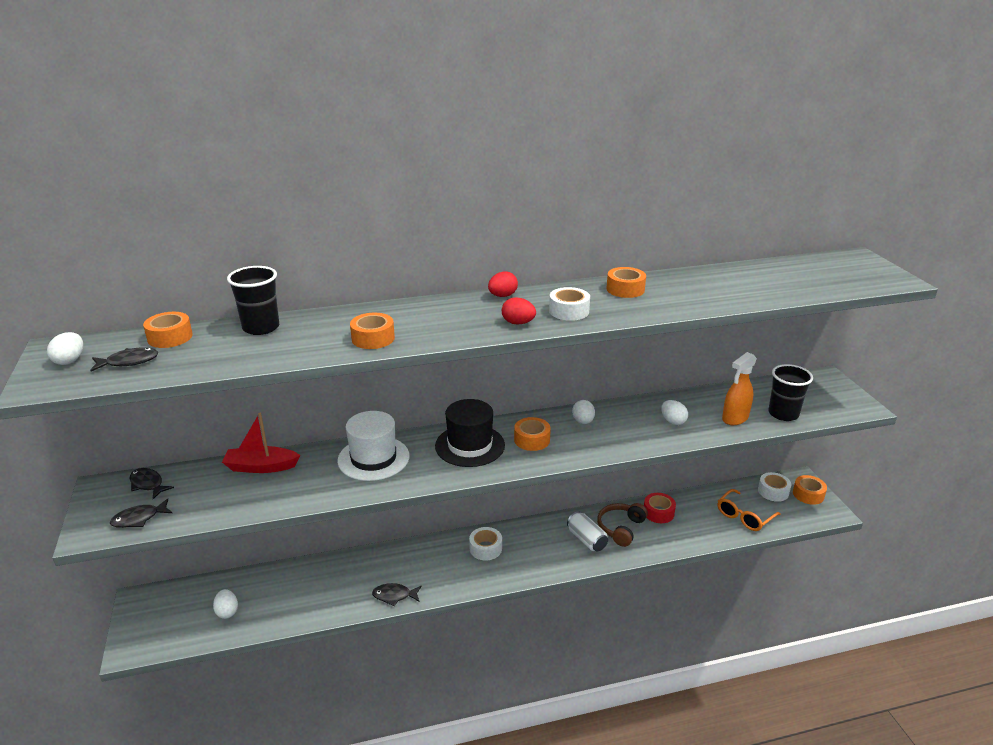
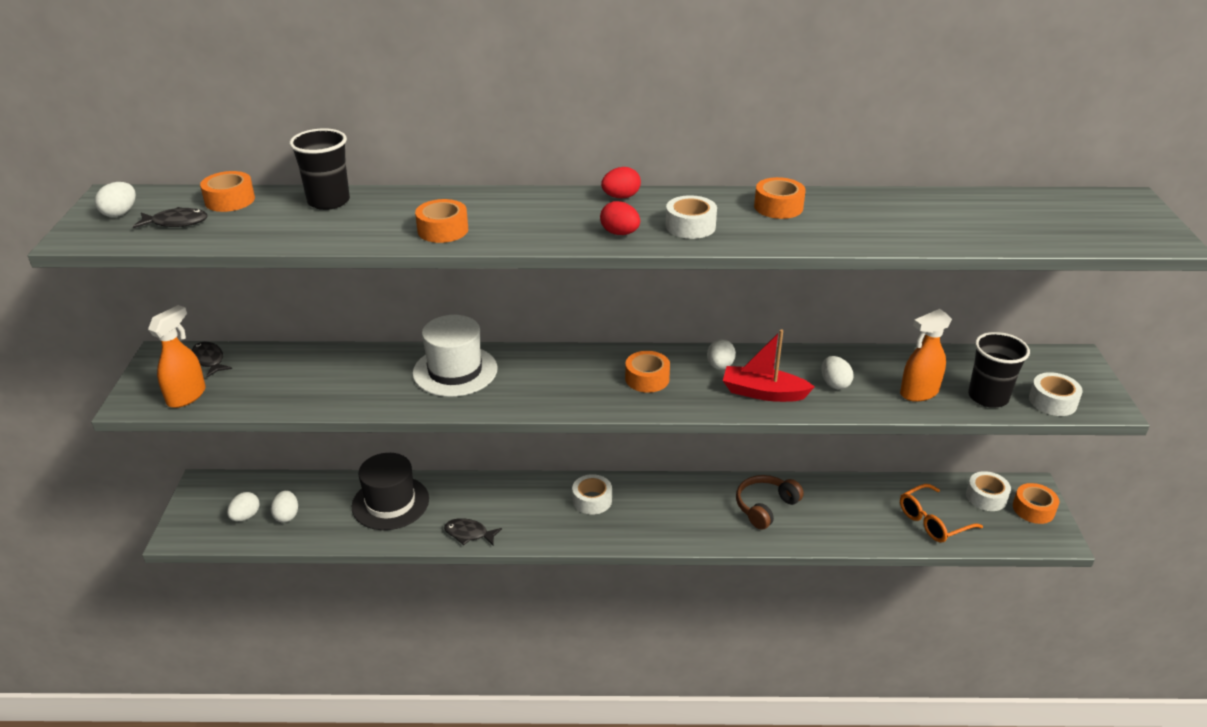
camera: 15 degrees right, 5 degrees up
(139, 519) = (187, 396): black fish -> orange spray bottle
(189, 620) = (245, 516): none -> white egg
(261, 467) = (330, 361): red boat -> red boat (763, 393)
(470, 445) = (570, 374): black hat -> black hat (390, 503)
(586, 539) = (717, 512): white can -> none
(658, 512) = (821, 496): red tape -> none
(827, 410) = (1052, 401): none -> white tape

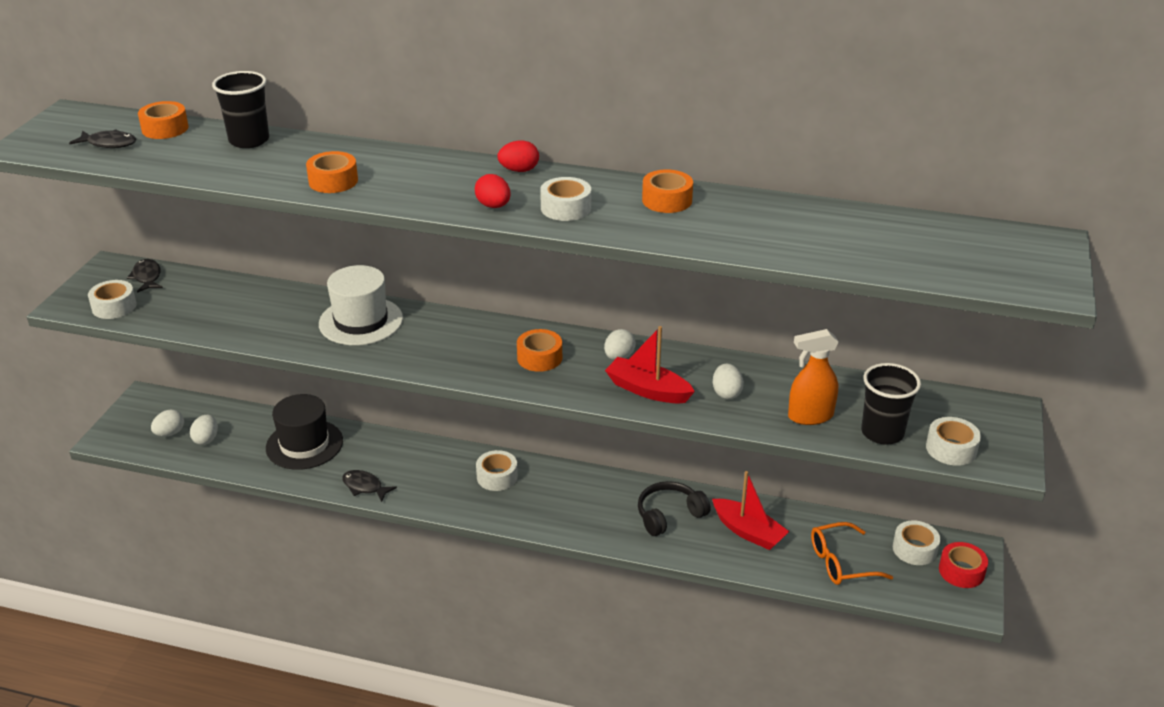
camera: 15 degrees right, 0 degrees up
(120, 213) = (68, 129): white egg -> none
(187, 396) = (114, 306): orange spray bottle -> white tape
(765, 507) = (669, 515): brown headphones -> black headphones
(841, 509) = (748, 532): none -> red boat
(1033, 509) = (961, 571): orange tape -> red tape

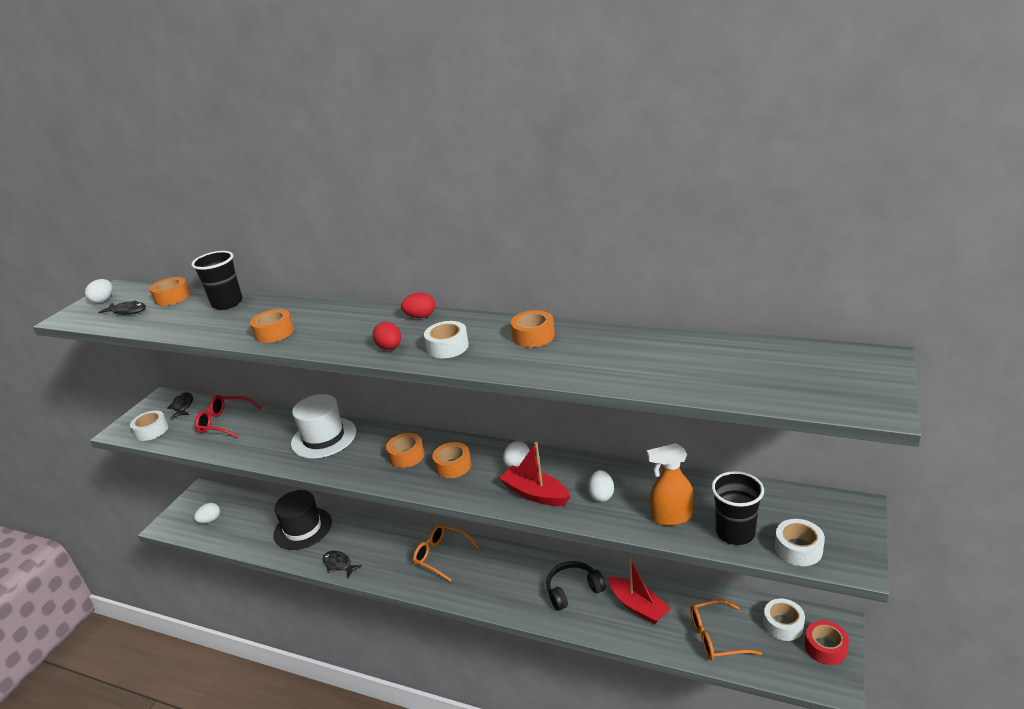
camera: 10 degrees right, 5 degrees down
(206, 439) = (234, 525): white egg -> white egg (103, 300)
(216, 299) = (224, 422): none -> red glasses
(477, 345) = (406, 456): none -> orange tape
(497, 477) = (441, 555): white tape -> orange glasses

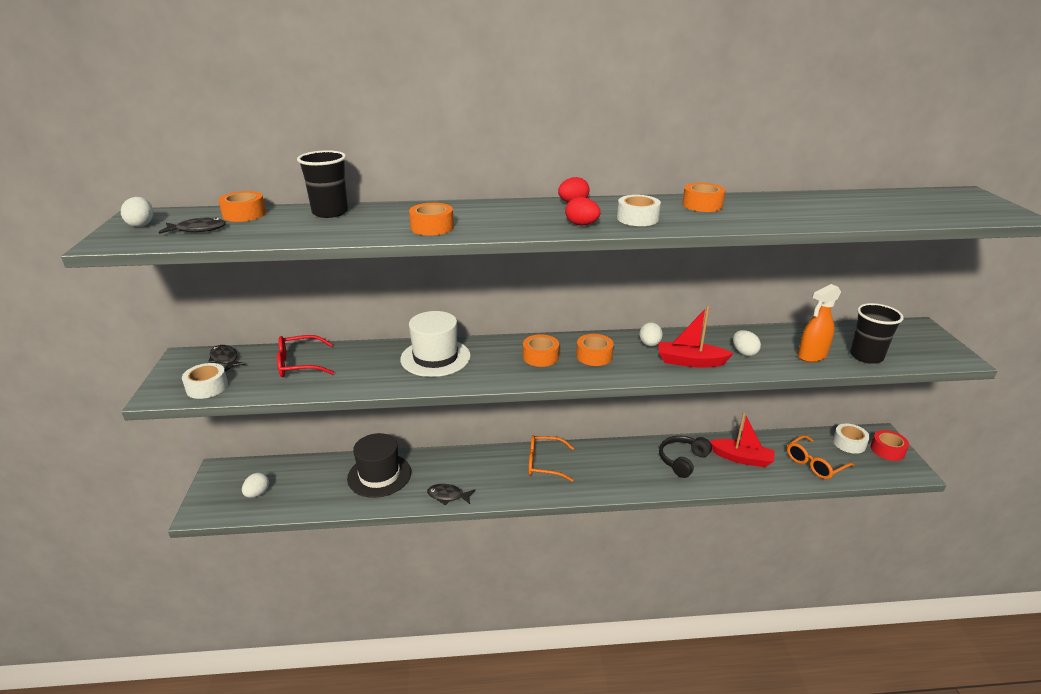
camera: 30 degrees left, 0 degrees up
(798, 549) = (916, 357): white tape -> none

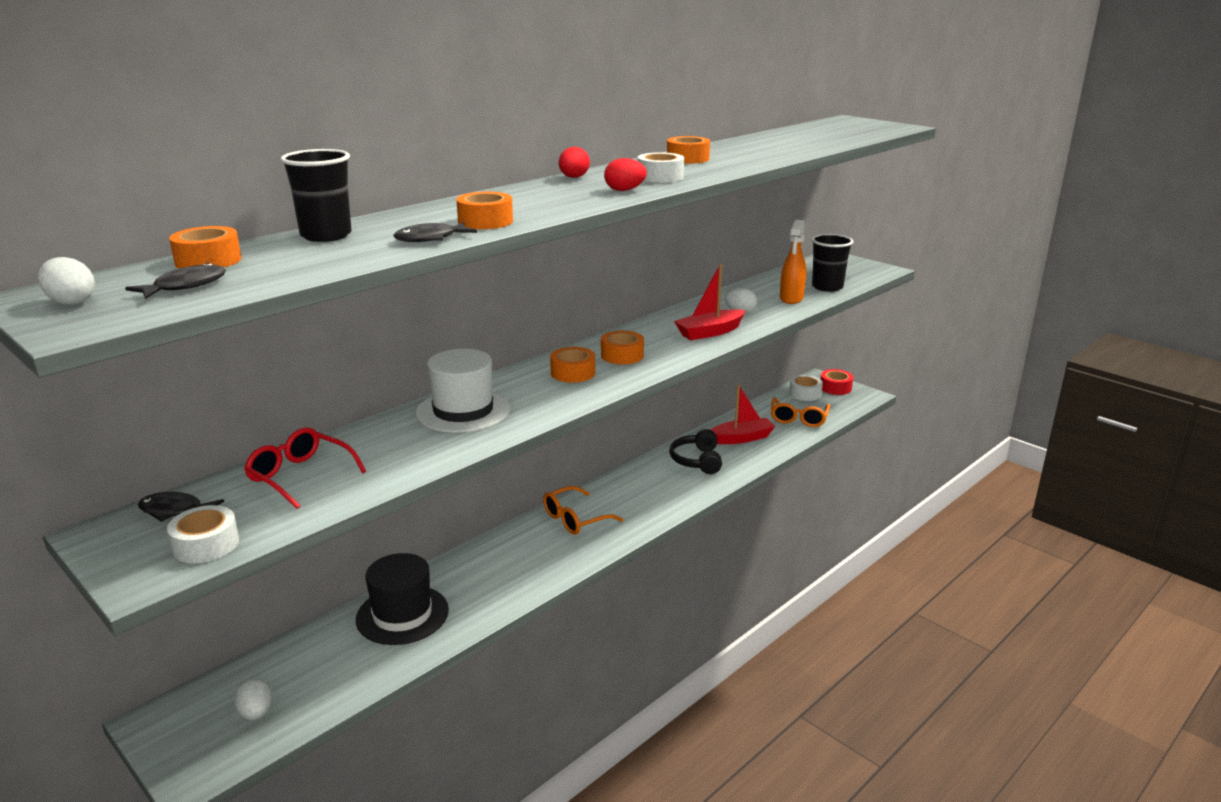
camera: 40 degrees left, 5 degrees down
(299, 364) = (300, 476): red glasses -> red glasses turned 90 degrees clockwise
(448, 496) = (511, 593): black fish -> black fish (430, 239)
(649, 344) = (656, 331): white egg -> none

